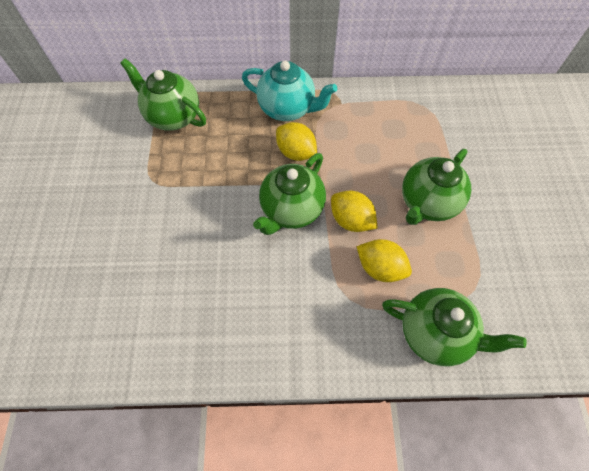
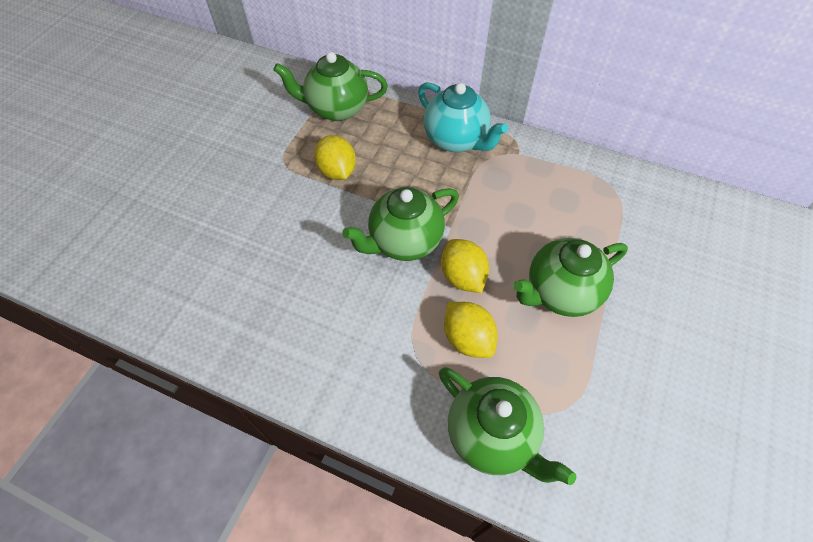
camera: 25 degrees right, 5 degrees down
(173, 116) = (336, 109): green teapot -> green teapot turned 60 degrees counterclockwise
(296, 152) = (441, 186): yellow lemon -> yellow lemon (337, 171)

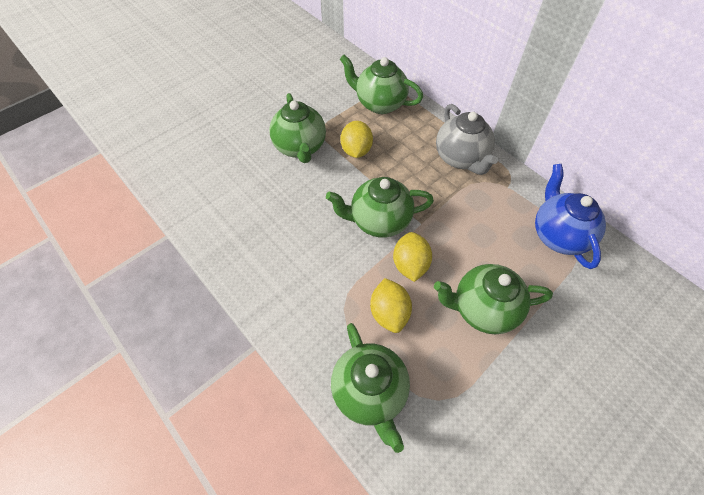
camera: 25 degrees right, 0 degrees up
(268, 191) = (300, 147): none -> green teapot
(456, 140) = (461, 158): turquoise teapot -> grey teapot
(592, 186) = (558, 235): none -> blue teapot

